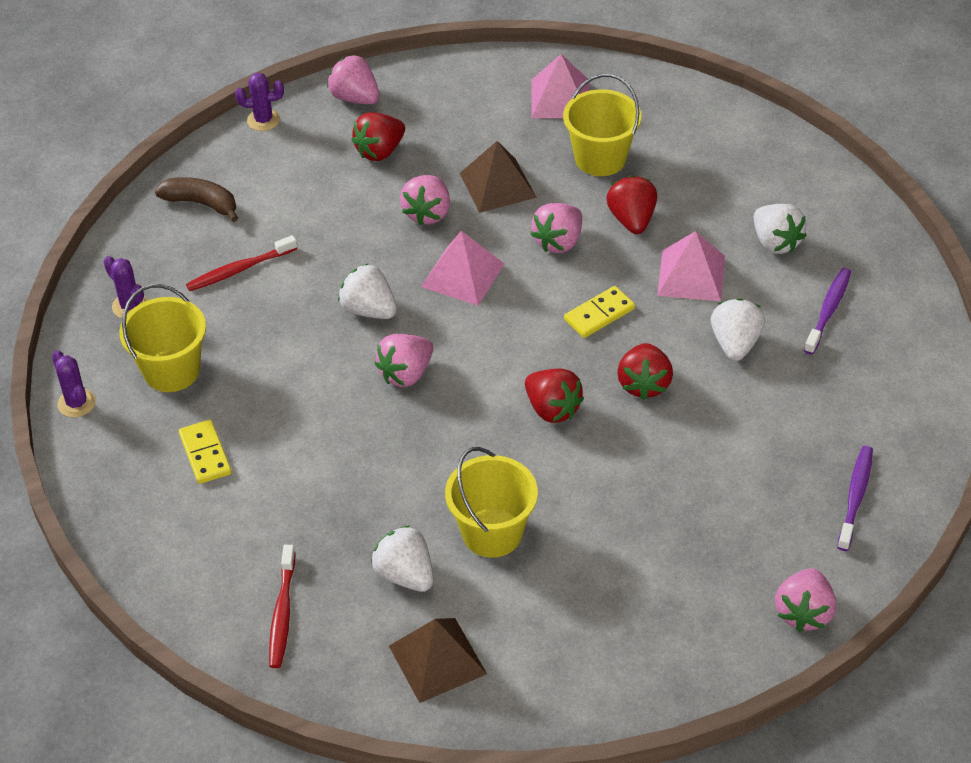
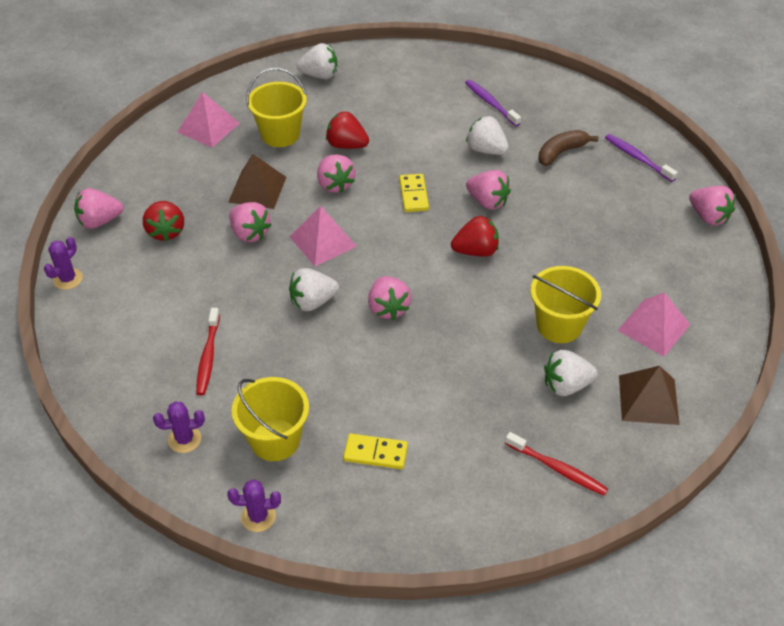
camera: 60 degrees left, 0 degrees up
(201, 203) = (117, 350): brown banana -> brown banana (561, 152)
(644, 384) = (487, 201): red strawberry -> pink strawberry
(691, 275) = (416, 142): pink pyramid -> pink pyramid (654, 327)
(775, 242) = (420, 98): white strawberry -> white strawberry (320, 75)

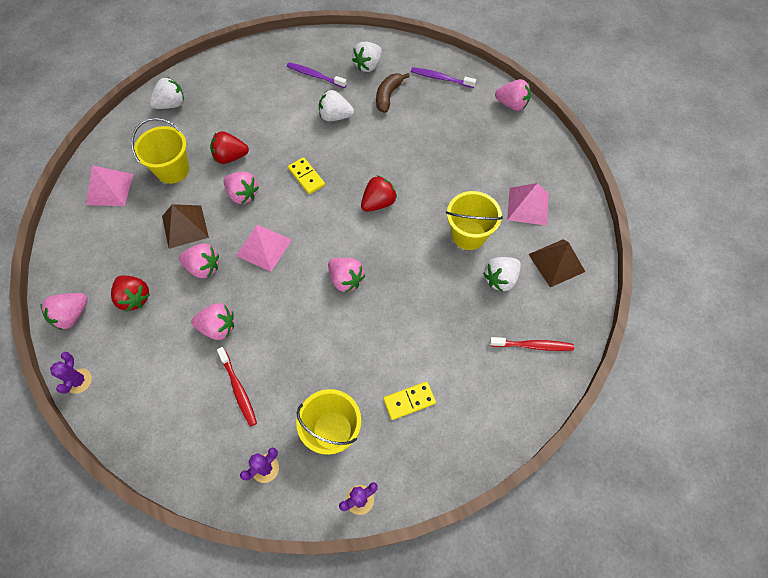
camera: 30 degrees left, 15 degrees up
(312, 302) = (288, 302): white strawberry -> white strawberry (368, 65)
(487, 201) = (362, 159): pink strawberry -> pink strawberry (218, 327)

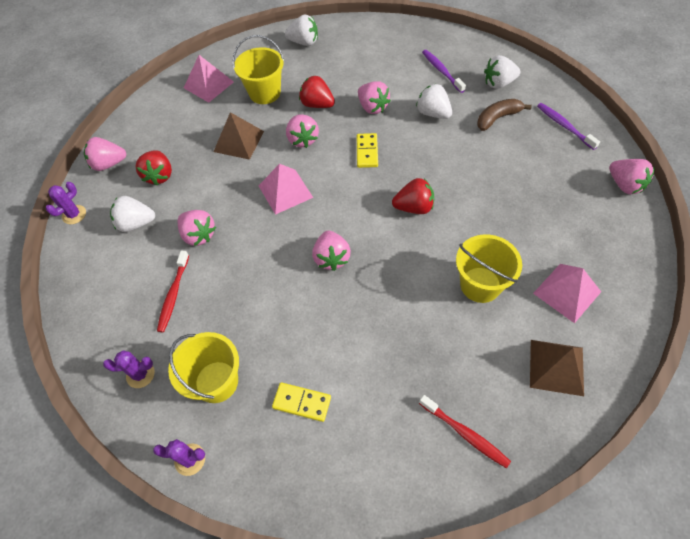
camera: 40 degrees right, 5 degrees down
(203, 267) = (226, 181): pink strawberry -> pink strawberry (372, 107)
(500, 279) = (481, 346): white strawberry -> white strawberry (136, 223)

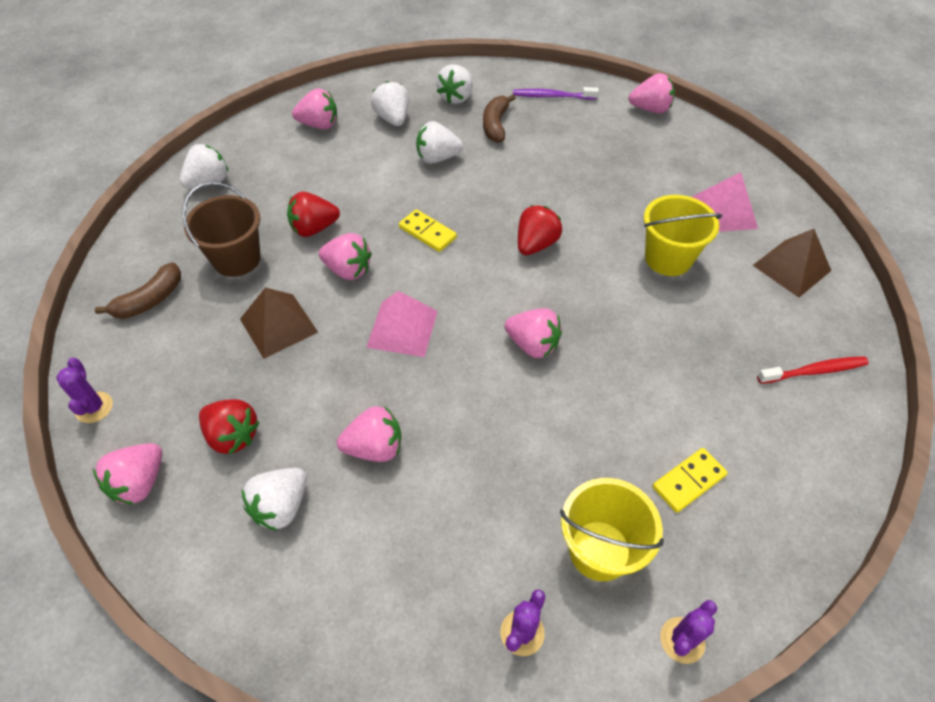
camera: 55 degrees left, 5 degrees down
(74, 215) = (178, 577): purple cactus -> purple cactus (94, 407)
(173, 294) = (437, 526): red toothbrush -> none
(208, 85) = (150, 300): pink pyramid -> brown banana
(265, 93) = (237, 259): yellow bucket -> brown bucket
(372, 107) = (375, 192): pink strawberry -> pink strawberry (319, 125)
(441, 71) = (393, 119): purple toothbrush -> white strawberry

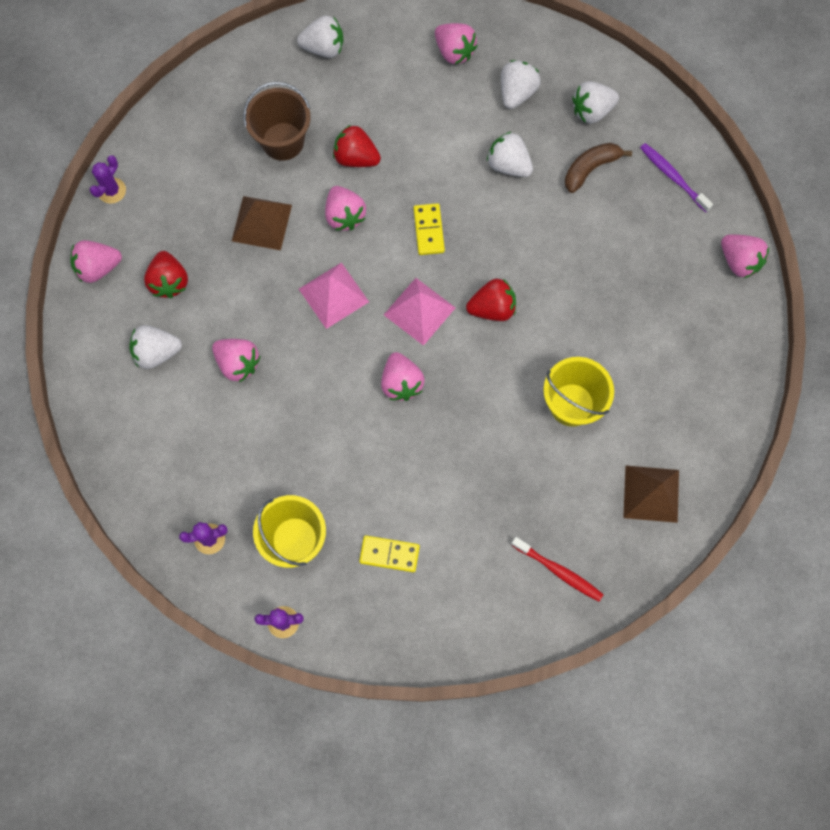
camera: 45 degrees right, 20 degrees up
(150, 300) = (203, 130): brown banana -> none
(724, 212) = (666, 407): pink pyramid -> pink pyramid (419, 311)

